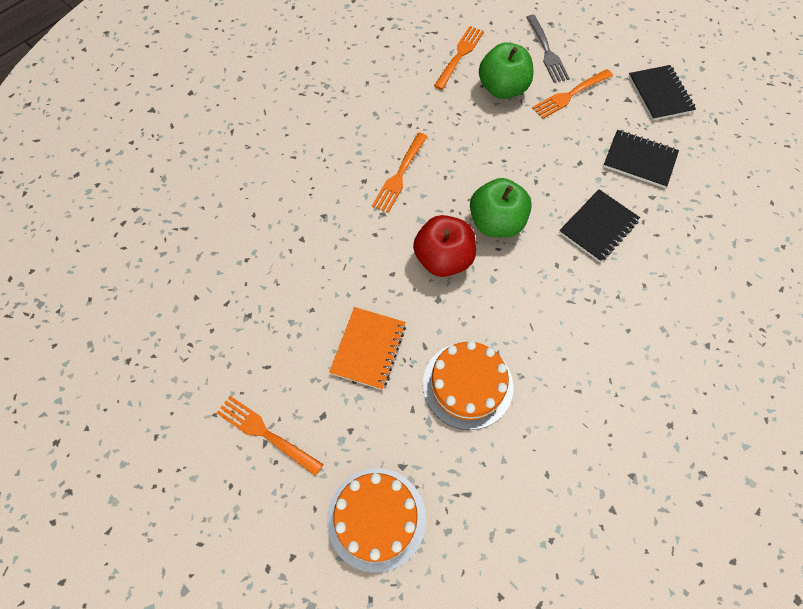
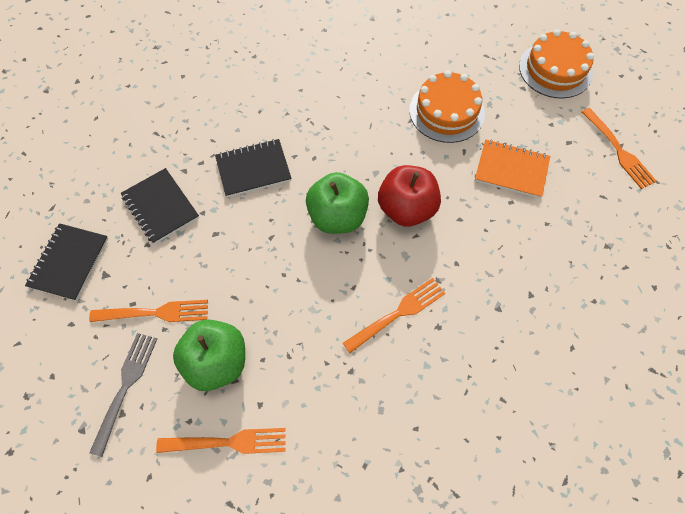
camera: 150 degrees left, 0 degrees up
(368, 349) = (511, 170): orange notebook -> orange notebook turned 60 degrees clockwise
(459, 55) = (227, 442): orange fork -> orange fork turned 150 degrees counterclockwise

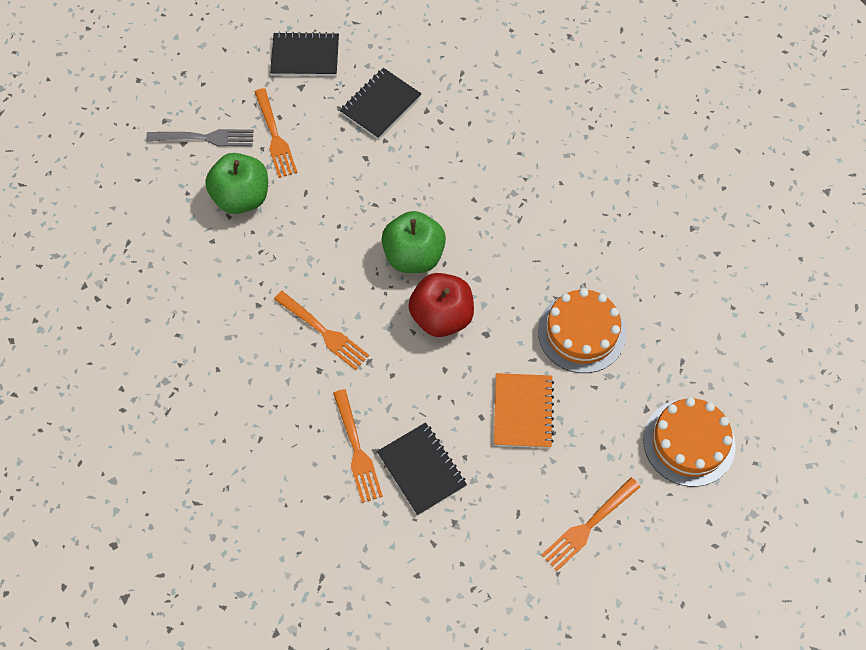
camera: 75 degrees right, 0 degrees up
(227, 442) = (175, 226): orange fork -> orange fork (357, 450)
(253, 169) = (446, 168): black notebook -> black notebook (421, 469)

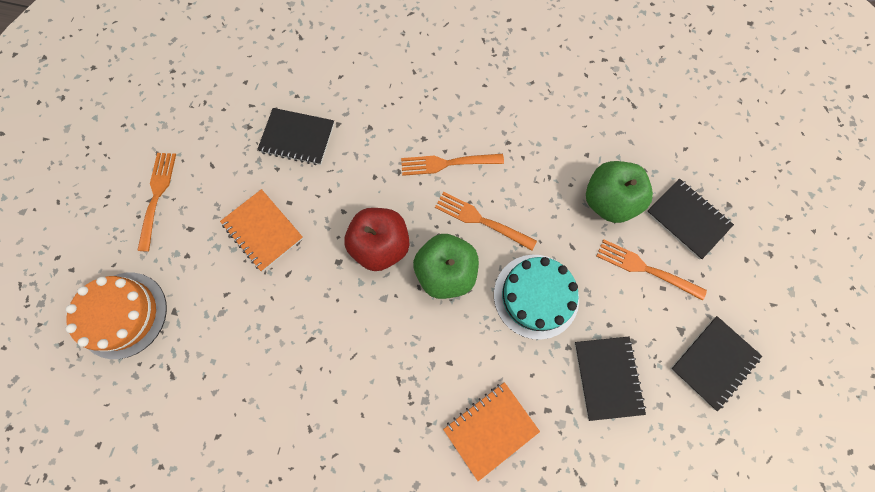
camera: 135 degrees right, 10 degrees up
(205, 138) = (687, 219): grey fork -> black notebook
(357, 450) = (349, 114): orange fork -> orange fork (481, 220)
(369, 186) = (536, 296): none -> turquoise cake
(487, 143) = (490, 429): none -> orange notebook
(581, 332) = (268, 328): orange cake -> none

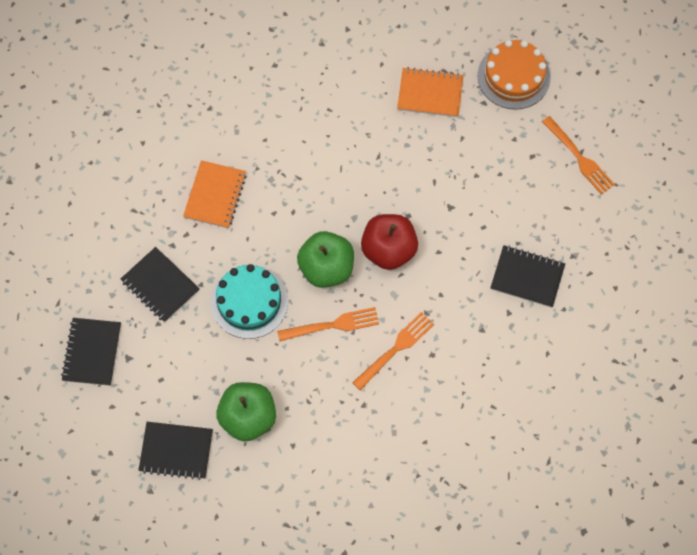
camera: 140 degrees right, 5 degrees down
(263, 231) = (480, 194): orange notebook -> orange notebook (430, 94)
(297, 138) = (527, 277): black notebook -> black notebook turned 45 degrees clockwise
(645, 269) = (183, 384): orange fork -> none

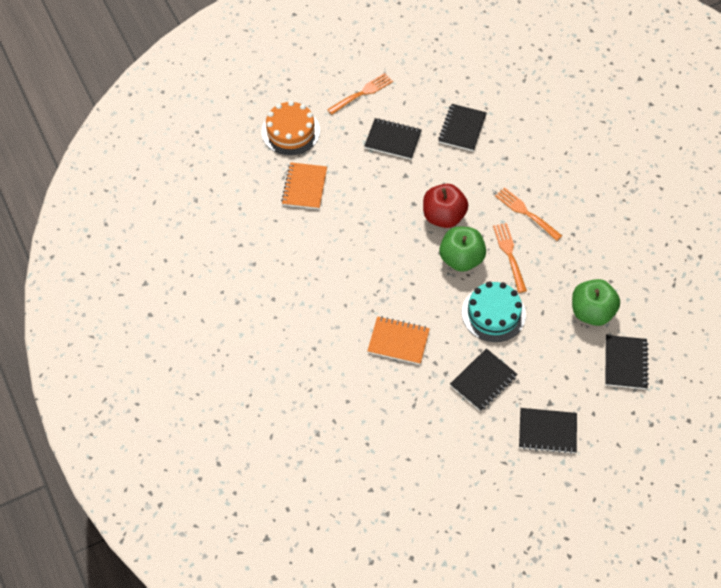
camera: 90 degrees left, 10 degrees down
(505, 193) = (393, 140): none -> black notebook

